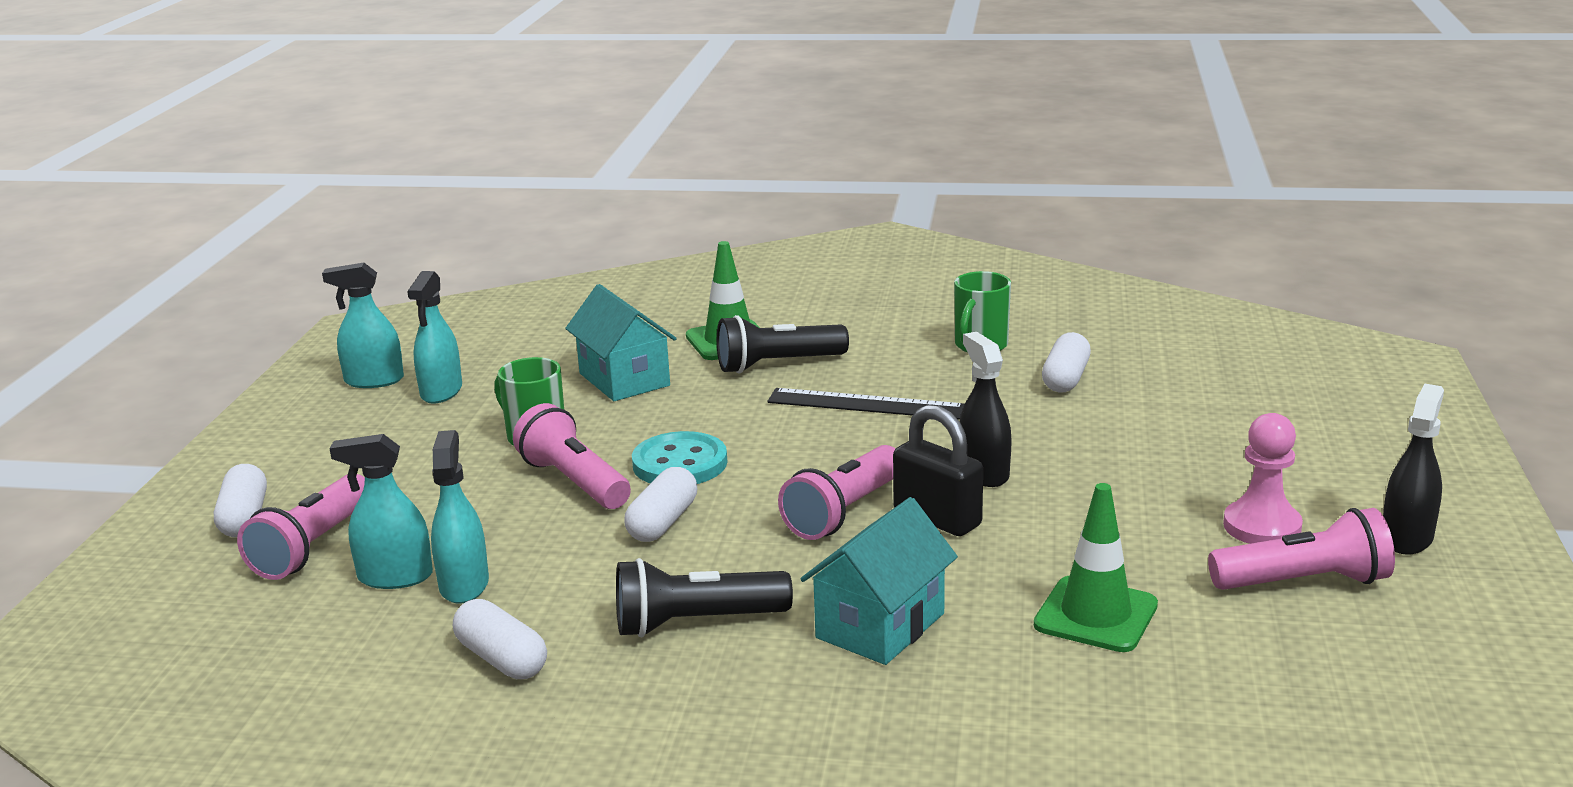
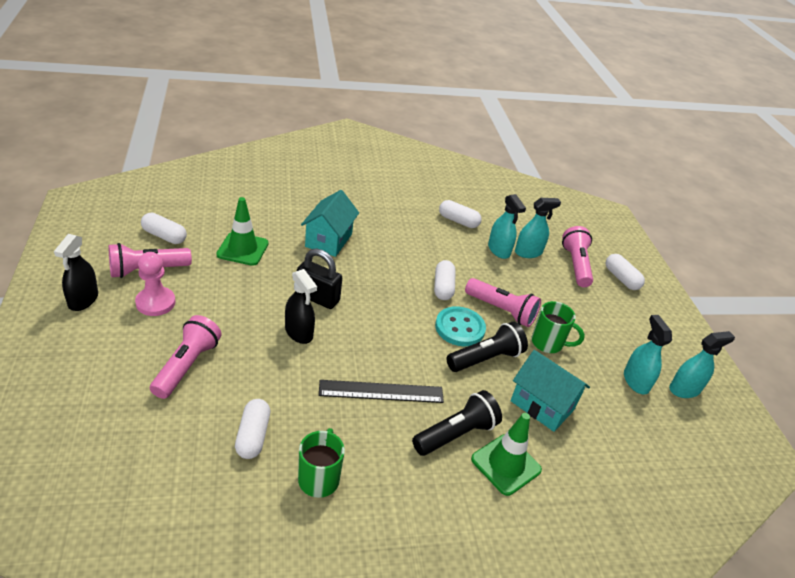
camera: 155 degrees right, 15 degrees up
(696, 623) = (399, 238): black flashlight -> black flashlight (486, 358)
(844, 512) = (363, 299): pink flashlight -> pink flashlight (187, 365)
(1295, 653) = (164, 236): none -> white capsule

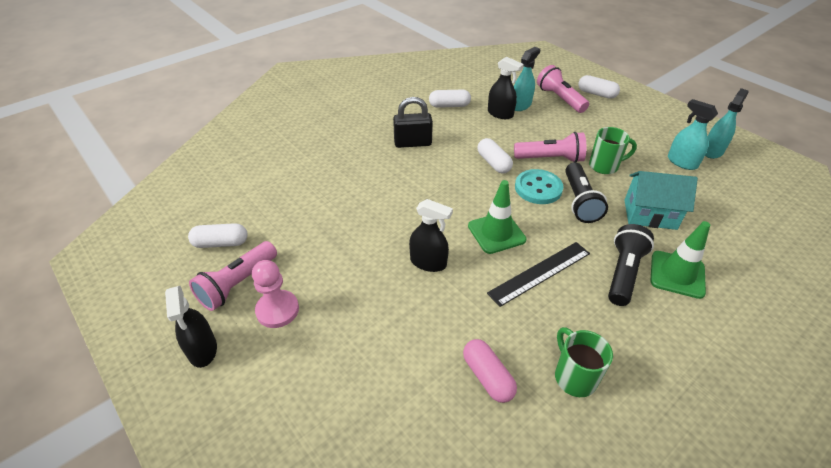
camera: 25 degrees left, 5 degrees up
(187, 365) = (367, 351): pink flashlight -> none
(242, 249) = (306, 216): green traffic cone -> green traffic cone (496, 233)
(253, 436) = (487, 377): white capsule -> pink capsule
(317, 298) = (411, 224): black padlock -> black padlock (413, 143)
(328, 240) = (369, 171): turquoise house -> none
(486, 358) = (579, 201): black flashlight -> black flashlight turned 150 degrees clockwise
(499, 250) = (500, 114): turquoise spray bottle -> black spray bottle

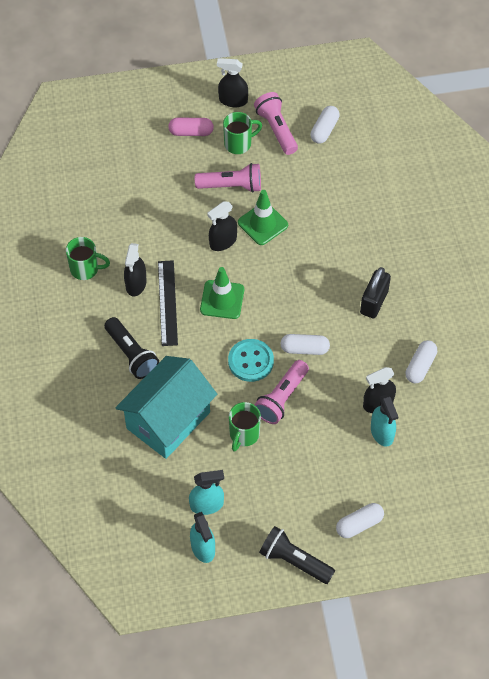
camera: 120 degrees right, 15 degrees up
(277, 310) = (239, 143): pink pawn -> green mug
(487, 377) = (117, 227): pink capsule -> pink capsule (191, 132)
(545, 312) = (136, 284): none -> black spray bottle
(560, 99) = (372, 479): pink flashlight -> pink flashlight (231, 186)
(579, 201) = (215, 380): black flashlight -> black flashlight (294, 561)
(650, 214) = (168, 420): turquoise house -> turquoise house, size x1.54
(677, 274) = (106, 387): green traffic cone -> green traffic cone (263, 224)

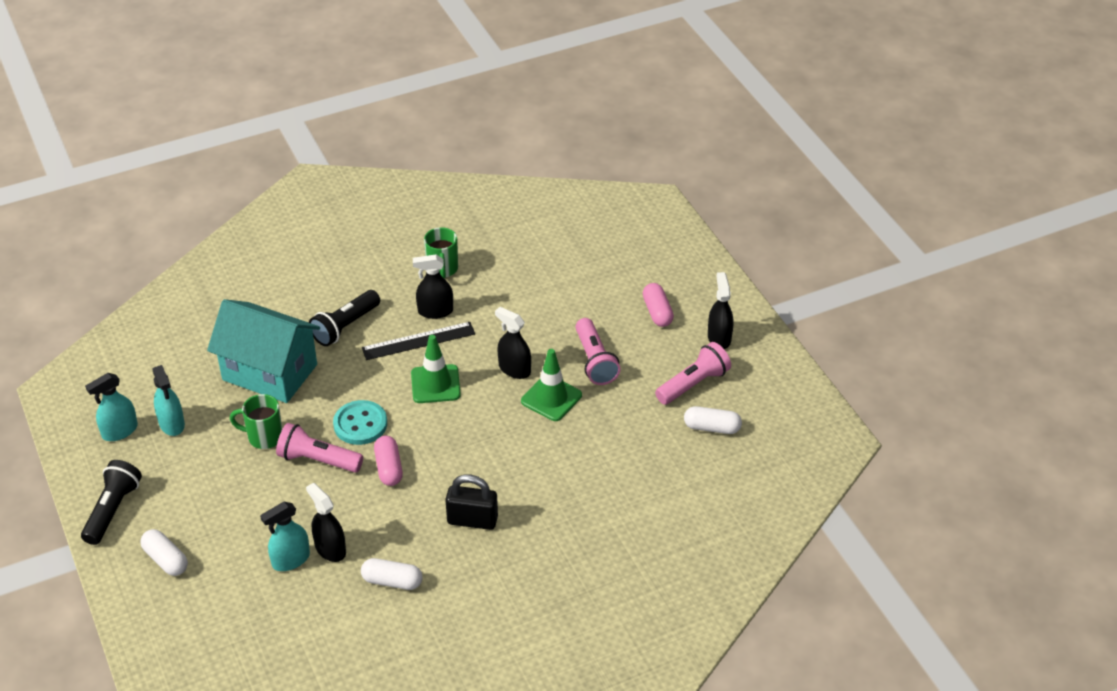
camera: 75 degrees right, 15 degrees down
(239, 143) = (658, 355): green mug -> none
(304, 349) = (389, 468): white capsule -> pink capsule

